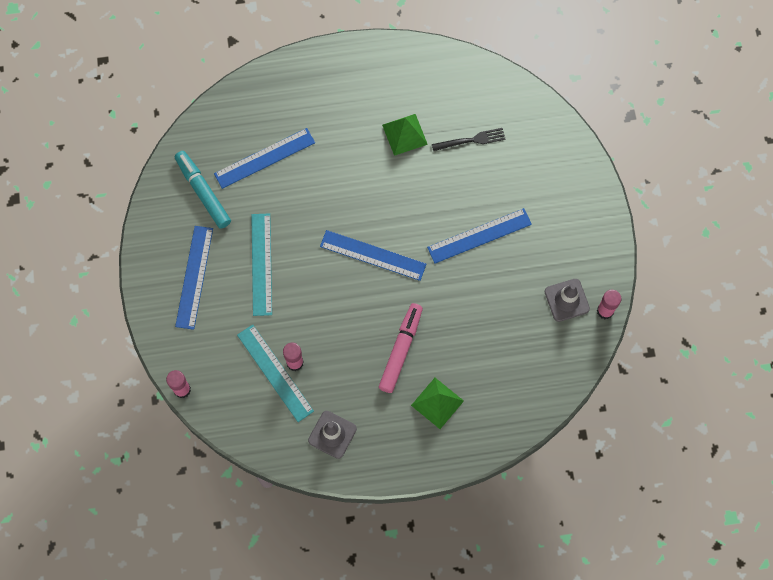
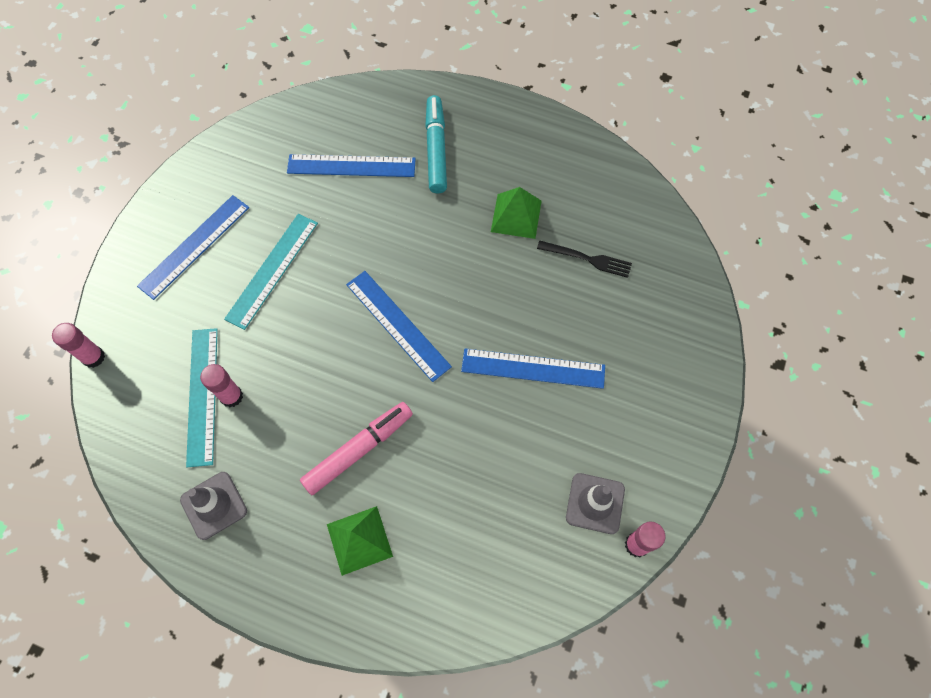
camera: 30 degrees right, 5 degrees down
(203, 192) = (266, 167): turquoise marker -> turquoise marker (436, 149)

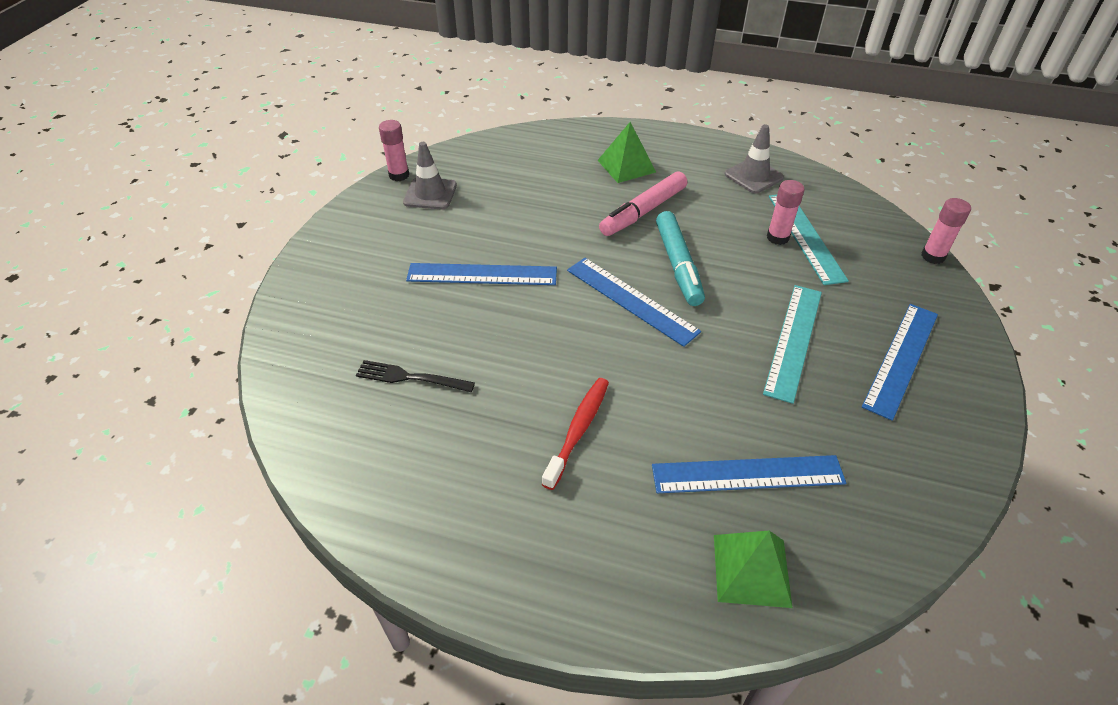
camera: 175 degrees right, 20 degrees down
(436, 149) = (627, 510): turquoise marker -> turquoise marker (678, 265)
(460, 205) = (578, 430): none -> red toothbrush
(516, 216) = (502, 422): green pyramid -> green pyramid (751, 570)

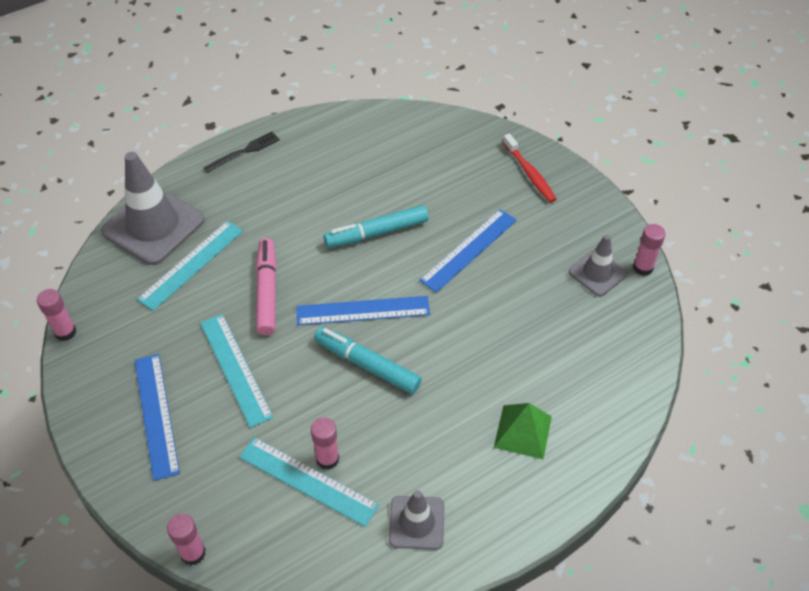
camera: 130 degrees right, 5 degrees up
(409, 377) = (410, 172): black fork -> black fork (245, 151)
(529, 349) = (376, 233): none -> turquoise marker
(578, 430) = (297, 217): red toothbrush -> red toothbrush (529, 174)
(643, 211) = (448, 392): pink marker -> pink marker (267, 291)
(747, 474) = (191, 264): blue ruler -> turquoise ruler
(751, 570) = (153, 226): green pyramid -> grey traffic cone
(960, 514) = (65, 332): none -> pink glue stick

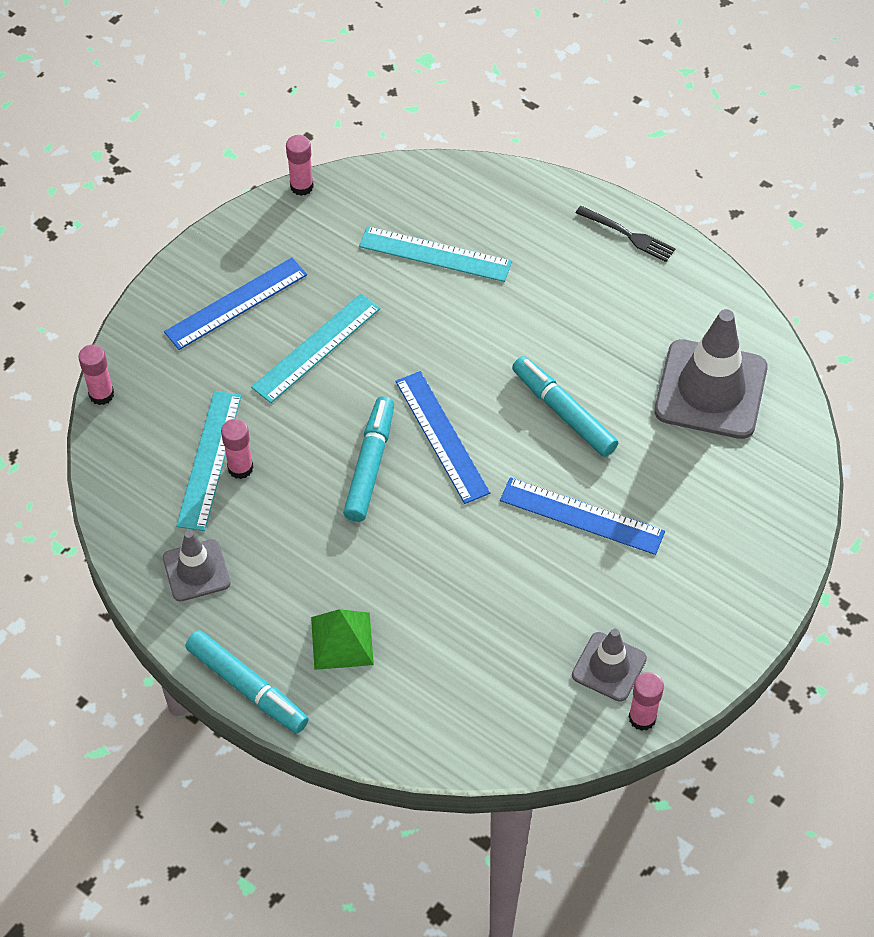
camera: 70 degrees right, 5 degrees up
(153, 226) = (473, 197): grey traffic cone -> grey traffic cone (710, 390)
(267, 291) = (429, 337): pink marker -> none
(529, 174) = (746, 549): red toothbrush -> none
(545, 514) = (247, 687): none -> turquoise marker

